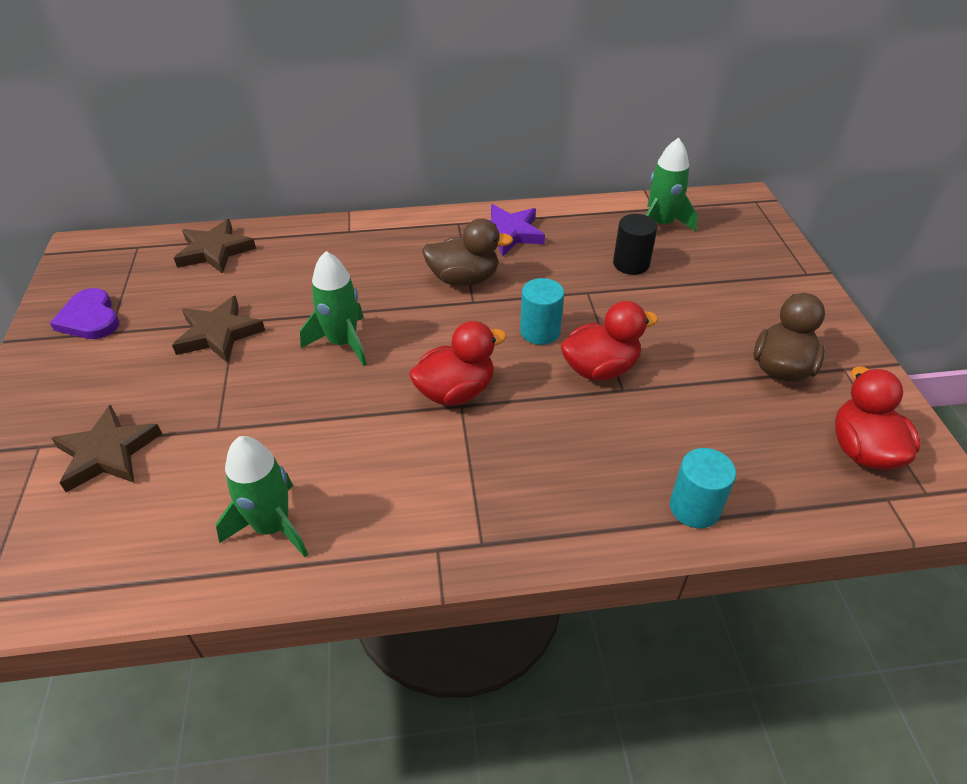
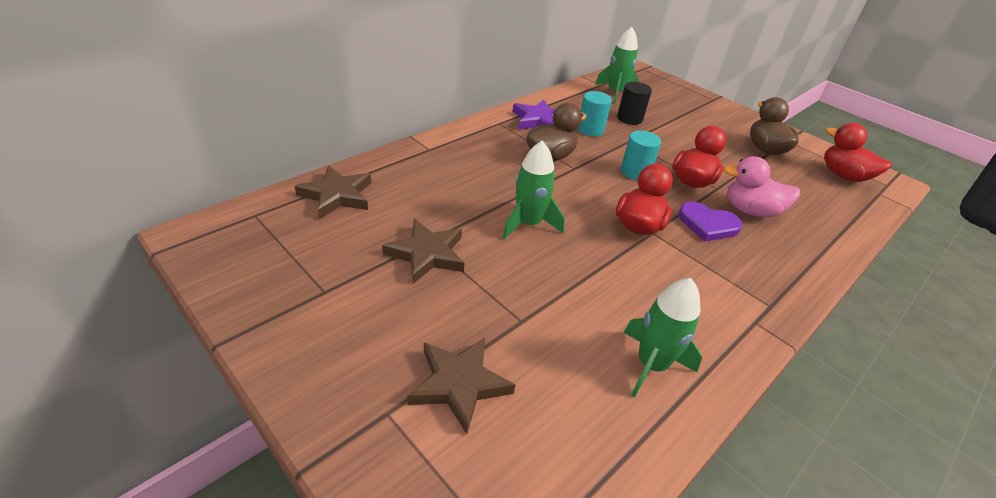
camera: 40 degrees left, 5 degrees down
(90, 318) = (288, 288): purple heart -> purple heart (707, 224)
(626, 434) = (750, 211): none -> pink duck
(694, 508) = (826, 234): turquoise cylinder -> turquoise cylinder (590, 129)

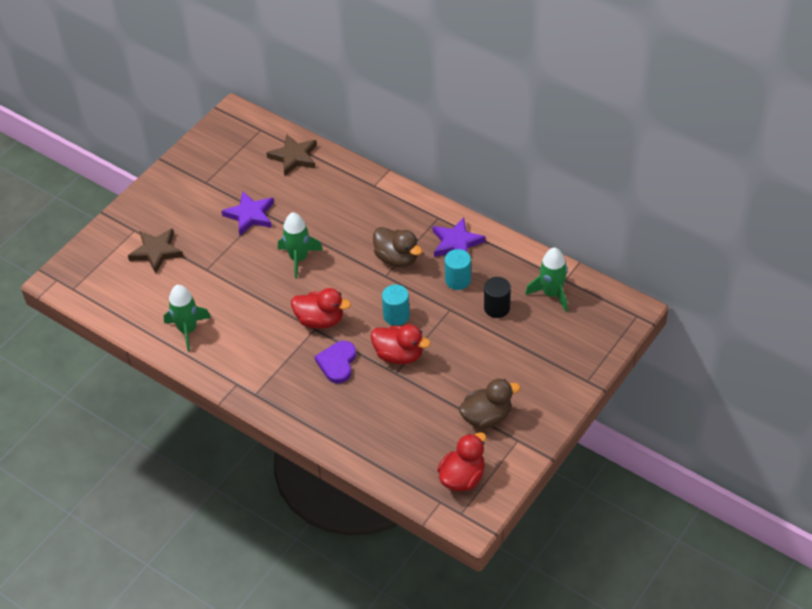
camera: 85 degrees right, 10 degrees up
(427, 254) = (250, 215): brown star -> purple star
(750, 211) = (368, 393): pink duck -> none

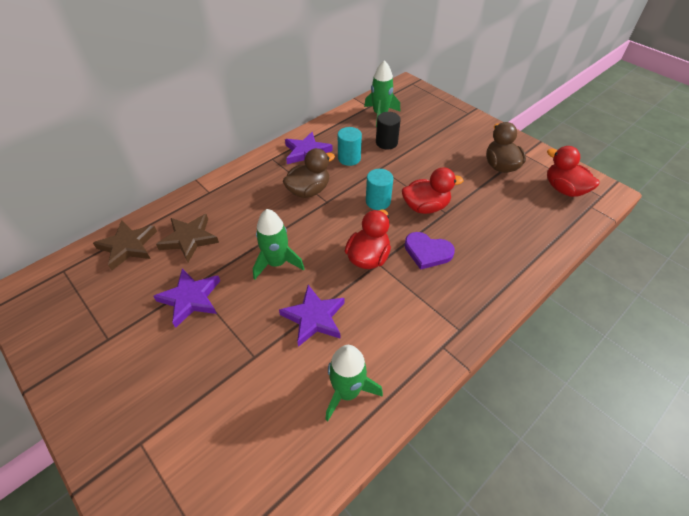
camera: 80 degrees left, 0 degrees up
(156, 252) = (196, 416): brown star -> brown star (189, 239)
(248, 296) = (314, 317): none -> purple star
(399, 355) = (425, 207): red duck -> red duck turned 45 degrees clockwise

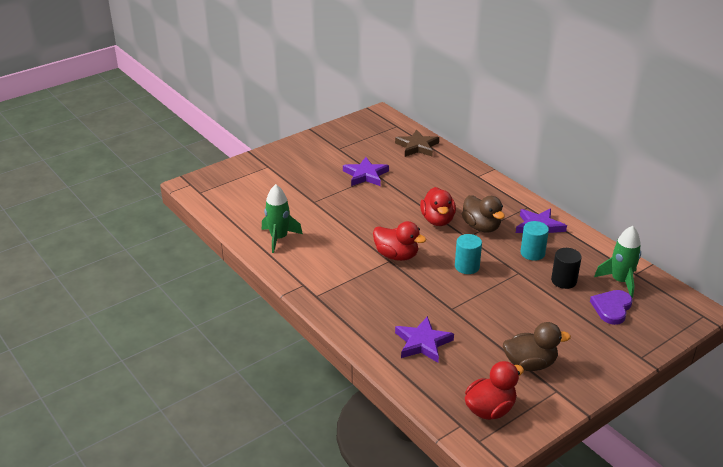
camera: 95 degrees right, 15 degrees down
(189, 239) = (423, 170): brown star -> none
(277, 263) = (395, 210): green rocket -> none
(314, 317) = (340, 226): purple star -> purple star (423, 343)
(425, 207) = (459, 296): red duck -> red duck (437, 220)
(427, 252) = (400, 289): purple heart -> purple heart (612, 308)

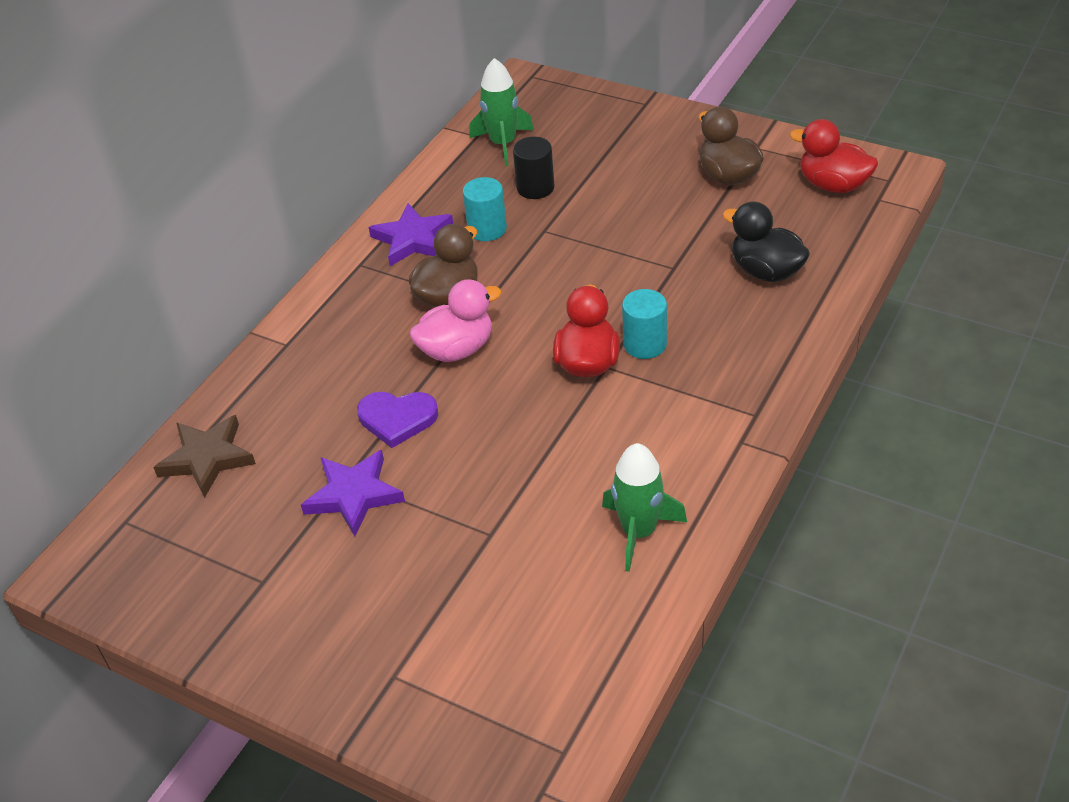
camera: 110 degrees left, 10 degrees up
(423, 343) = (766, 271): purple star -> black duck
(437, 220) = (457, 349): red duck -> pink duck
(467, 267) = (564, 281): turquoise cylinder -> turquoise cylinder (645, 344)
(612, 308) = (567, 139): purple heart -> purple heart (397, 419)

